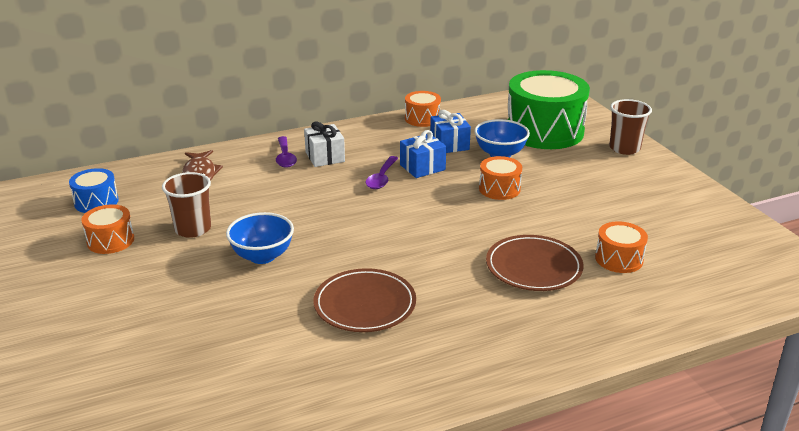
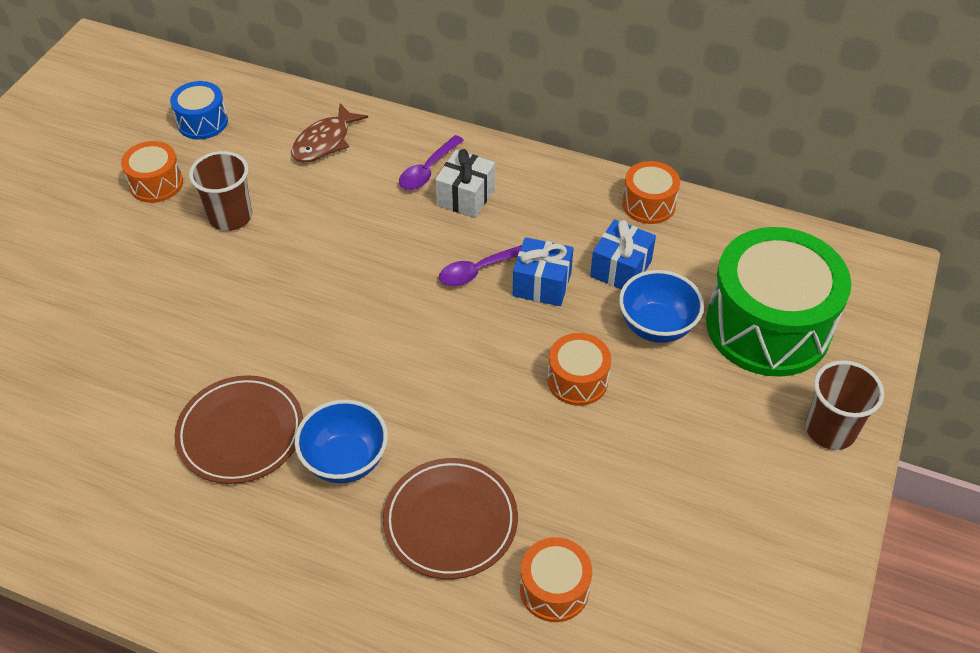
camera: 45 degrees right, 20 degrees up
(262, 256) = (240, 298): blue bowl -> blue bowl (345, 460)

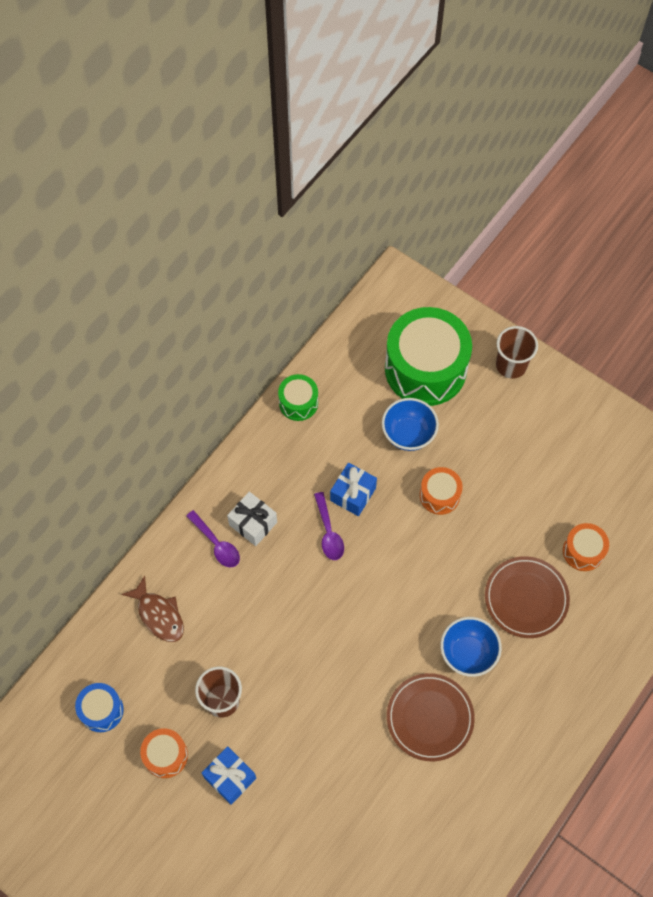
camera: 75 degrees left, 15 degrees up
(621, 269) = (353, 440): blue gift -> blue gift (230, 778)
(648, 204) = (298, 403): orange drum -> green drum

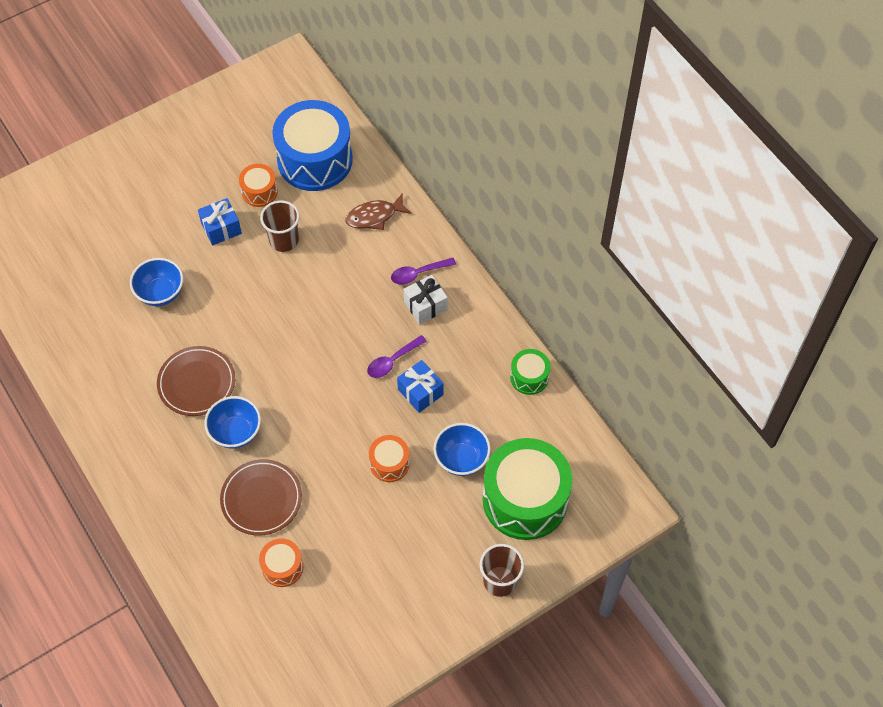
camera: 110 degrees right, 5 degrees down
(101, 710) = (315, 160): blue drum -> blue drum, size x2.11
(328, 532) = (392, 361): purple spoon -> purple spoon turned 45 degrees counterclockwise
(338, 809) = (160, 293): none -> blue bowl

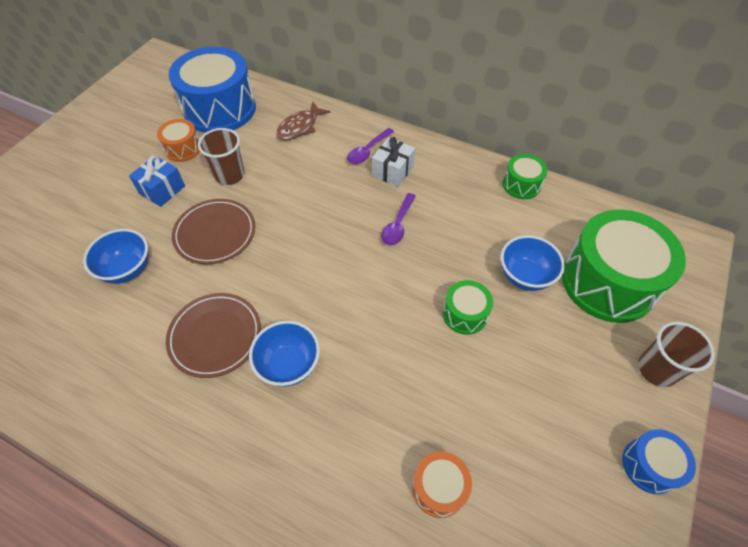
camera: 30 degrees left, 5 degrees down
(261, 499) = (362, 421): brown plate -> brown plate (215, 233)
(389, 463) = (465, 314): orange drum -> green drum
(420, 392) = (442, 238): blue gift -> none
(433, 634) = (649, 465): none -> blue drum

